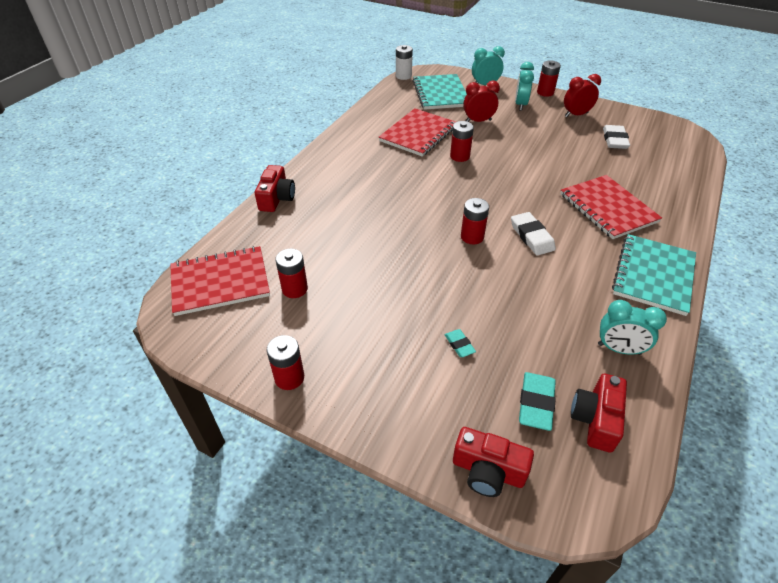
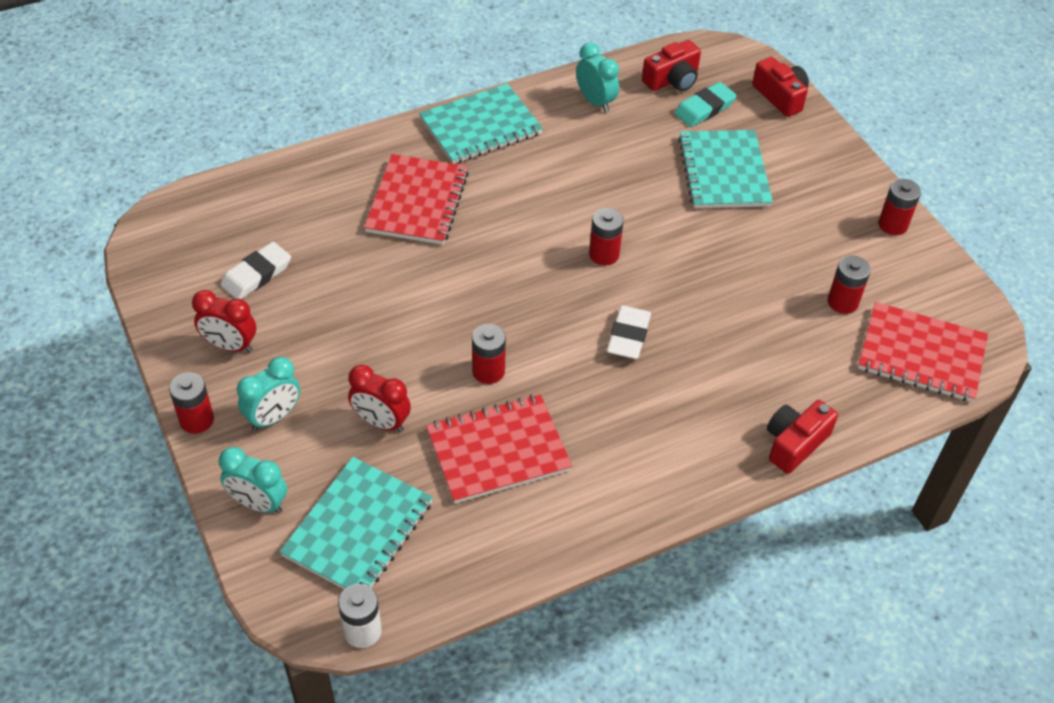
camera: 145 degrees left, 5 degrees up
(459, 345) = (723, 172): turquoise eraser -> turquoise notebook
(531, 236) = (541, 220): white eraser -> white eraser (628, 336)

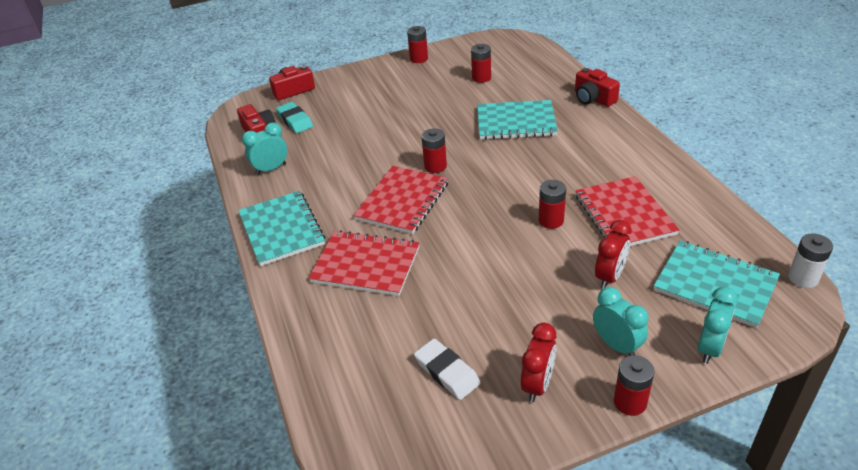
camera: 80 degrees left, 10 degrees down
(628, 336) = (512, 157): white eraser -> none
(723, 172) = (361, 115): turquoise notebook -> turquoise notebook (516, 122)
(921, 354) = (521, 56): red notebook -> red notebook (402, 201)

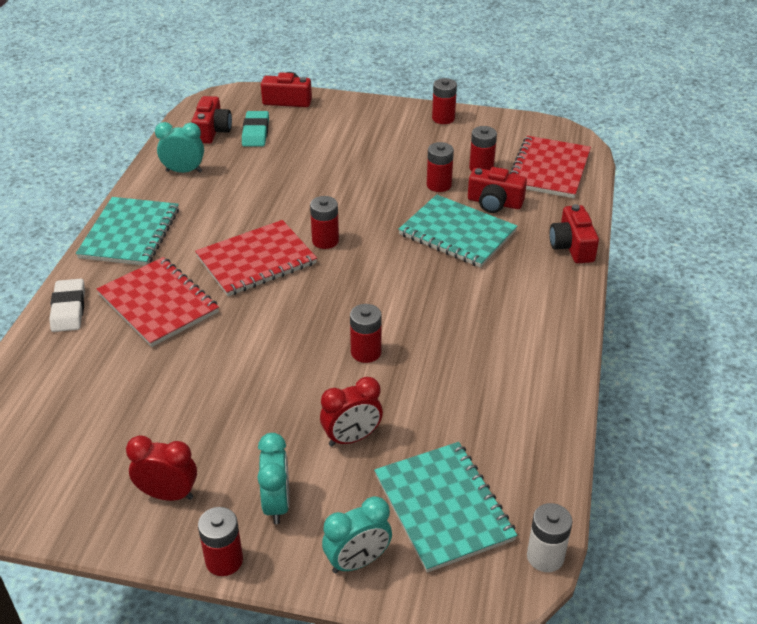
camera: 30 degrees right, 0 degrees up
(447, 372) = (112, 436): white eraser -> white eraser (68, 309)
(467, 99) = (439, 185): none -> red battery
(516, 94) = (494, 203): none -> red camera
(537, 385) = (168, 494): red clock -> red clock turned 135 degrees counterclockwise
(624, 214) = (444, 386): red notebook -> red notebook (549, 169)

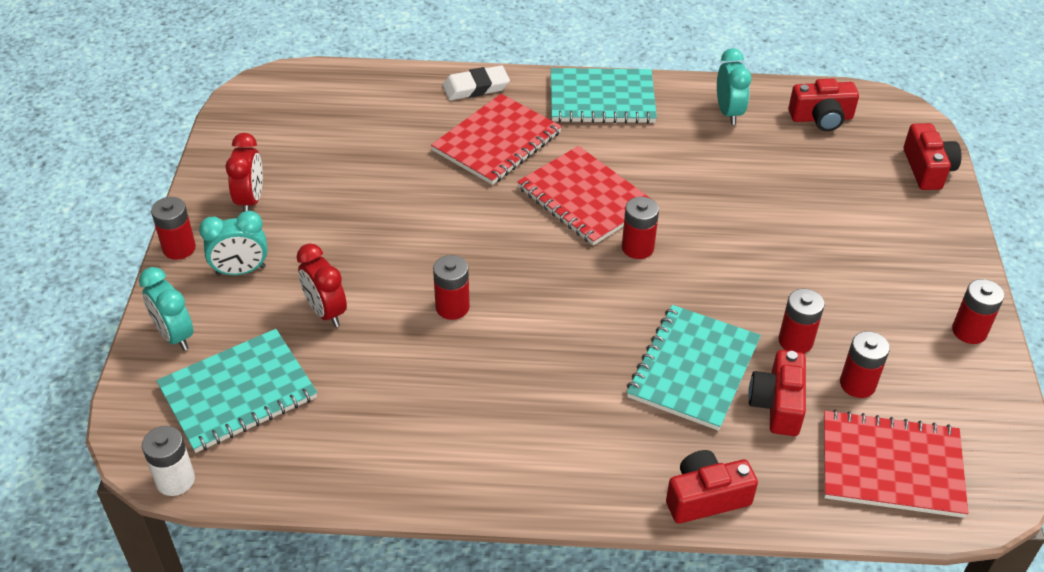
camera: 80 degrees right, 5 degrees up
(256, 132) = (837, 154): turquoise eraser -> none

